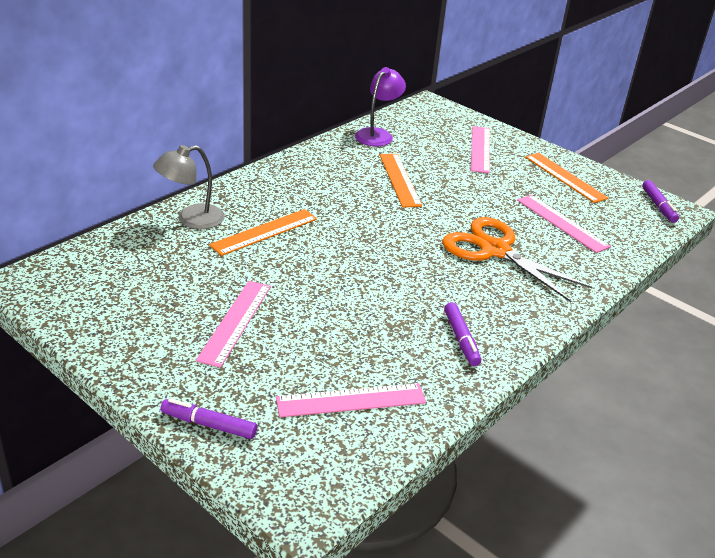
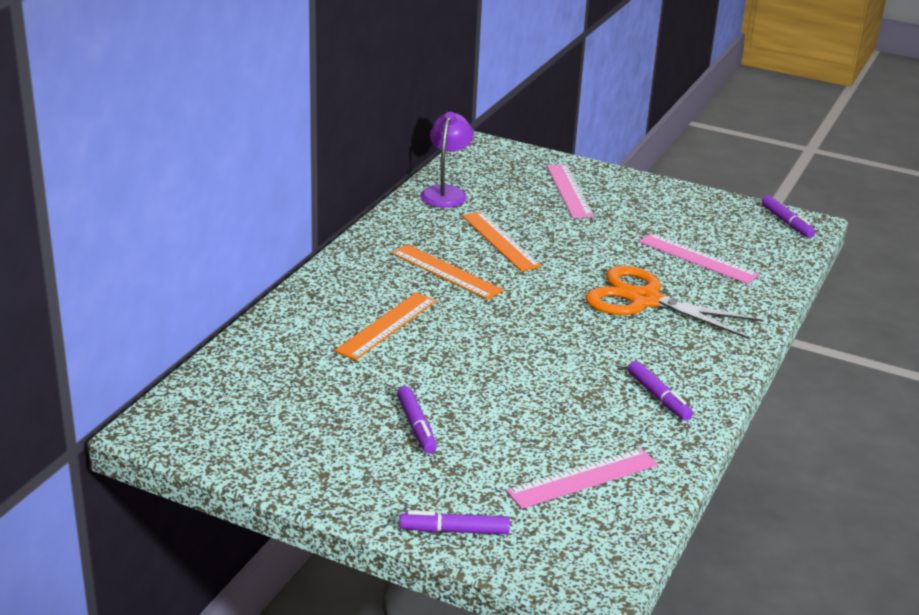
camera: 15 degrees left, 5 degrees down
(191, 219) = (295, 327): grey lamp -> none
(235, 322) = (416, 426): pink ruler -> purple marker
(565, 177) = (676, 207): orange ruler -> orange ruler (446, 272)

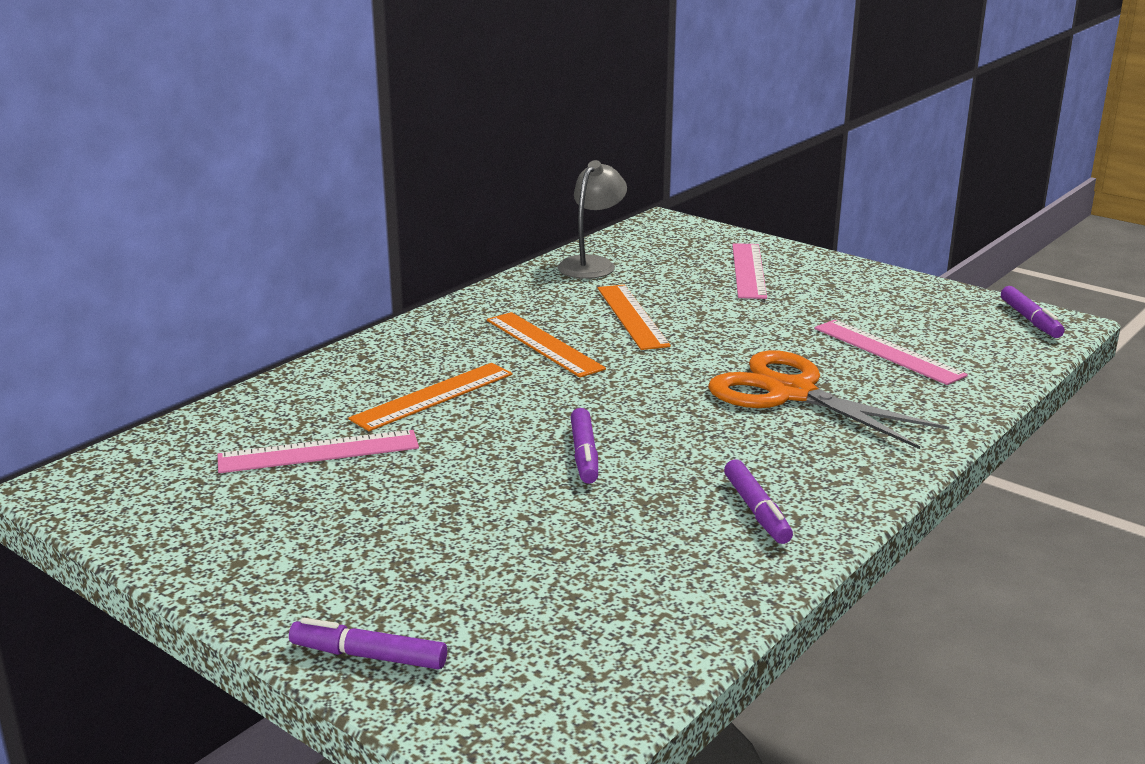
camera: 15 degrees right, 5 degrees down
(416, 426) = (398, 515): purple marker -> purple marker (584, 454)
(446, 192) = (592, 264): purple lamp -> grey lamp
(583, 478) = (593, 605): pink ruler -> pink ruler (318, 452)

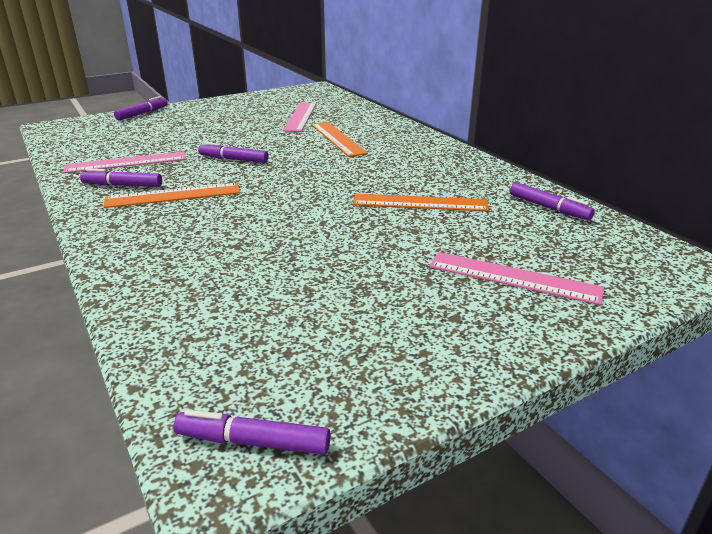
camera: 110 degrees right, 5 degrees up
(543, 344) = (388, 170): orange ruler -> orange ruler (173, 195)
(592, 264) = (548, 208): grey lamp -> purple marker
(791, 393) = (237, 229): orange scissors -> none
(887, 351) = (264, 294): pink ruler -> pink ruler (126, 162)

